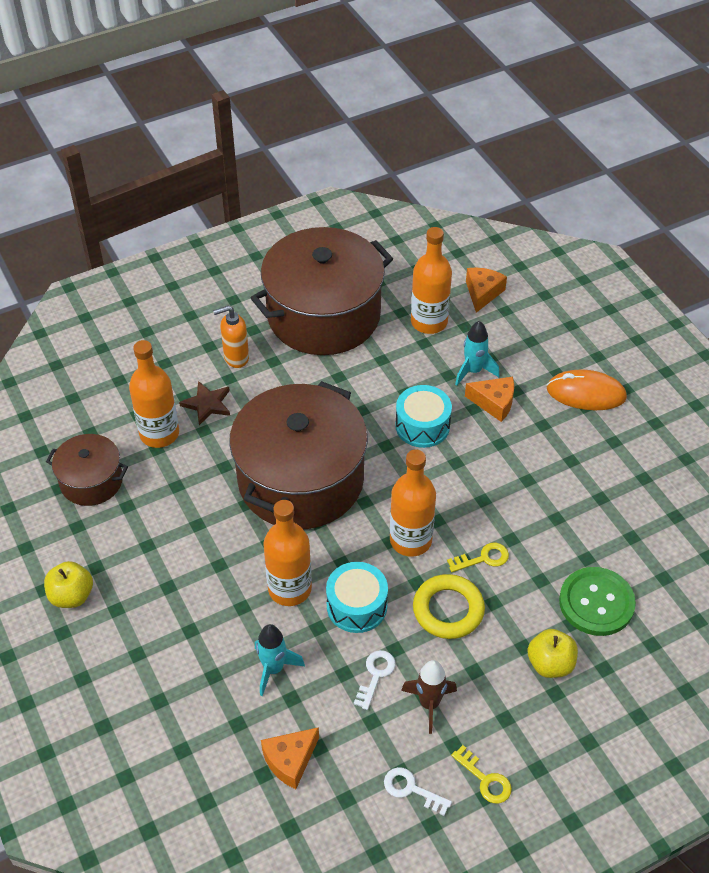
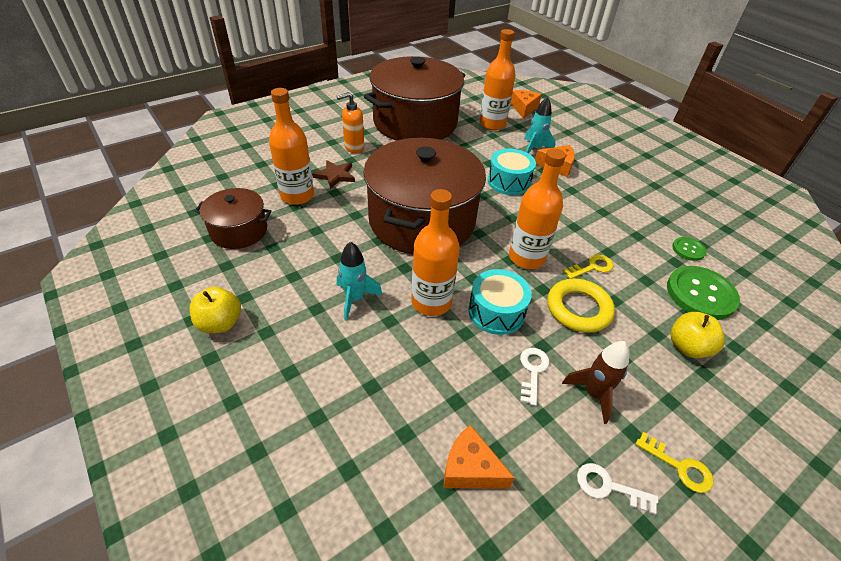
camera: 10 degrees left, 5 degrees down
(273, 669) = (432, 374): turquoise rocket -> turquoise rocket (355, 299)
(290, 760) = (470, 469): orange cheese -> orange cheese turned 75 degrees clockwise
(586, 393) = (620, 158): orange mouse -> none
(610, 543) = (688, 250): none -> green button

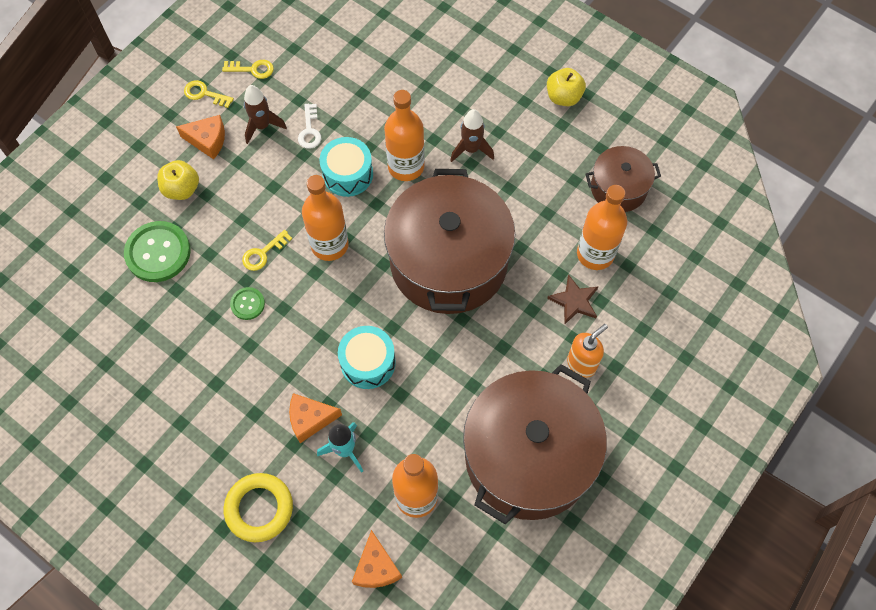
camera: 165 degrees right, 20 degrees up
(355, 299) = (471, 149): turquoise rocket -> brown rocket
(470, 469) = (342, 55): orange cheese -> orange cheese (208, 140)
(578, 309) = (275, 199): yellow ring -> yellow ring (259, 508)
(608, 487) = (252, 69): white key -> yellow key
(688, 250) = (158, 312): green button -> green button (247, 304)

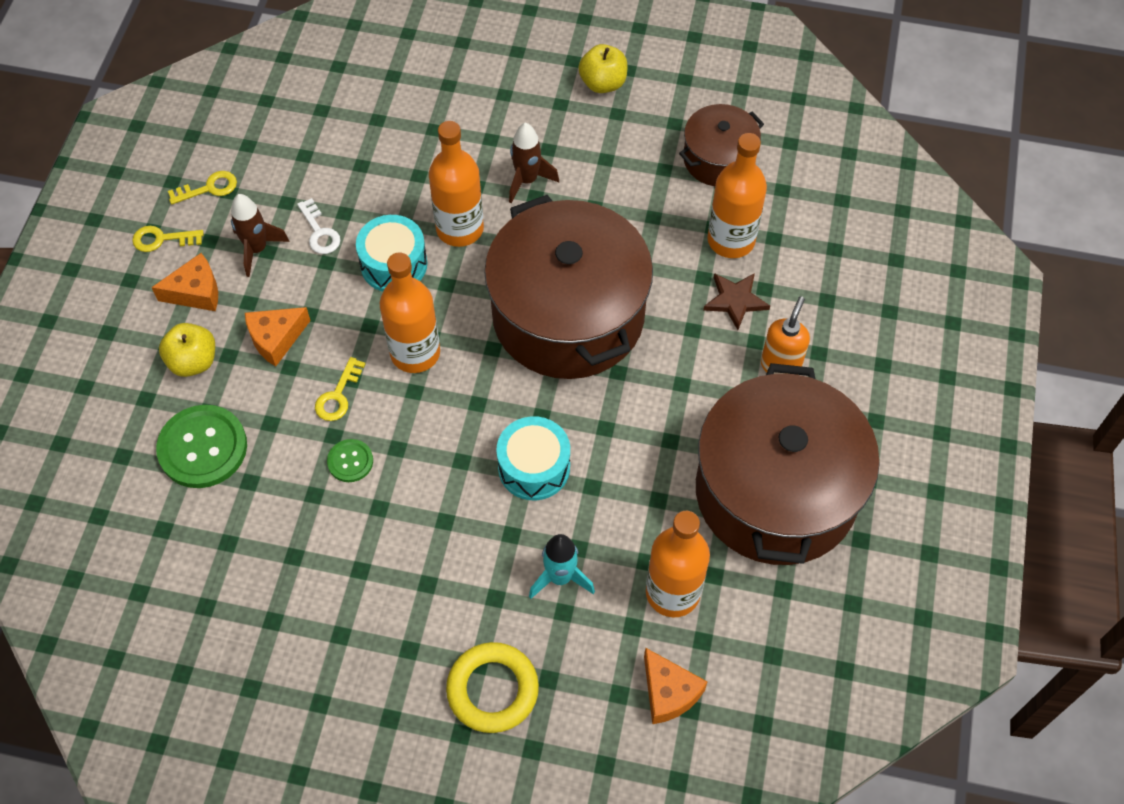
camera: 25 degrees left, 5 degrees down
(310, 419) = (499, 561): orange cheese -> orange cheese (276, 339)

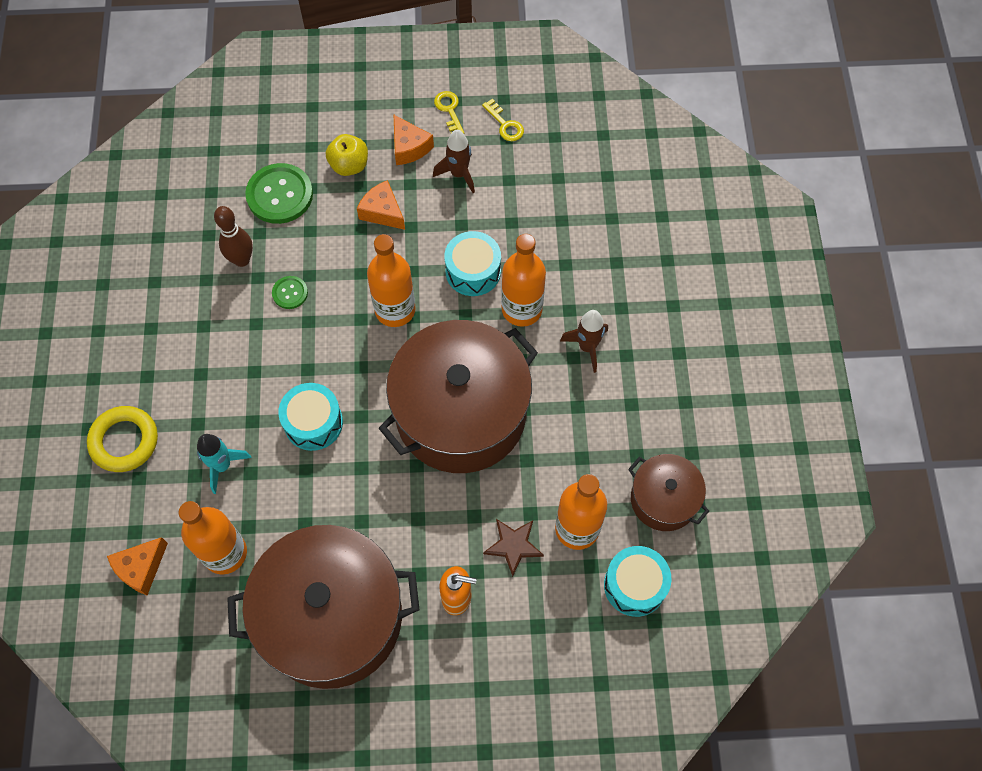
camera: 75 degrees right, 5 degrees up
(281, 508) = (242, 260): none -> brown bowling pin
(319, 232) = (487, 211): white key -> none
(338, 395) = (344, 268): yellow key -> none
(603, 83) = (715, 381): yellow apple -> none
(802, 206) = (635, 585): none -> turquoise drum

